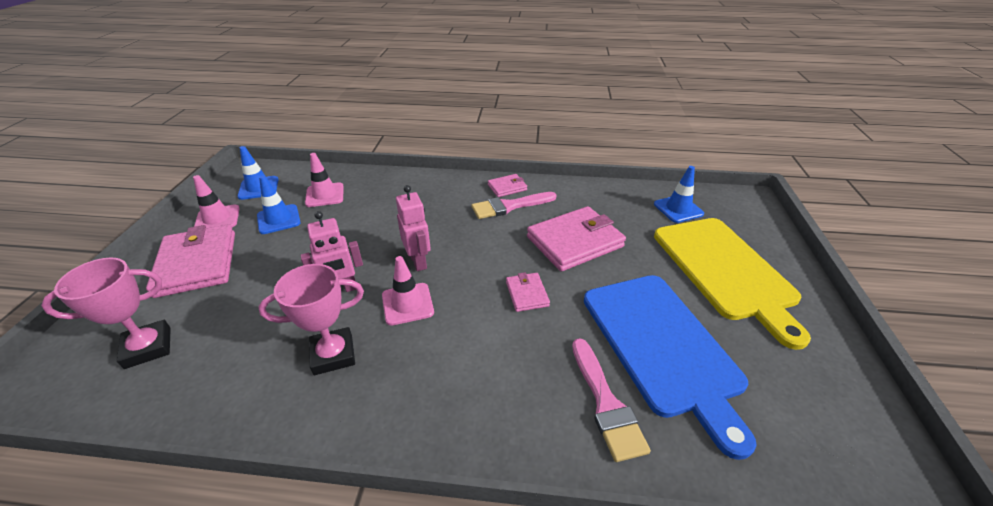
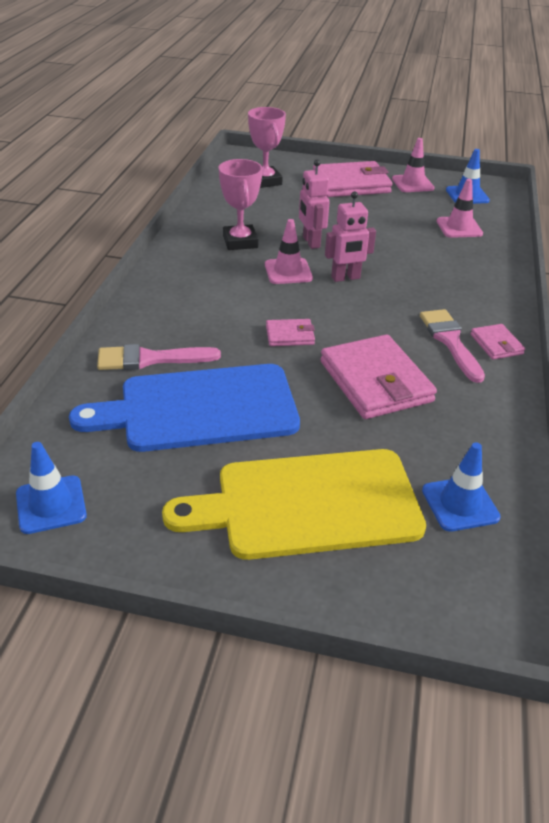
camera: 95 degrees right, 0 degrees up
(278, 219) = (413, 209): blue traffic cone -> blue traffic cone (51, 504)

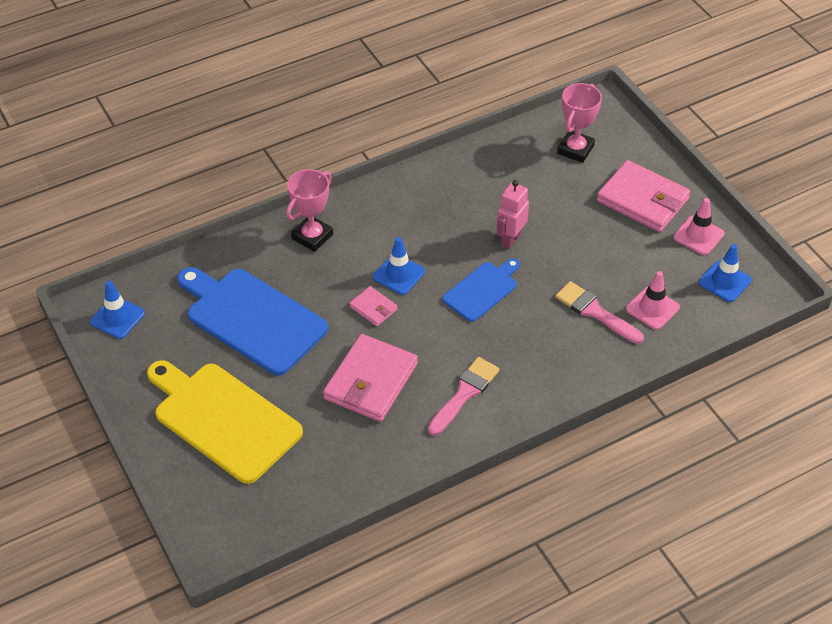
camera: 50 degrees right, 10 degrees up
(150, 359) = (272, 263): pink brush -> pink brush (595, 312)
(240, 242) = (461, 203): pink trophy -> pink trophy (312, 236)
(288, 271) = (452, 255): pink traffic cone -> none
(345, 278) = (482, 290): pink robot -> blue cutting board
(460, 504) = (293, 486): blue traffic cone -> blue traffic cone (399, 274)
(496, 344) = (491, 420): pink wallet -> none

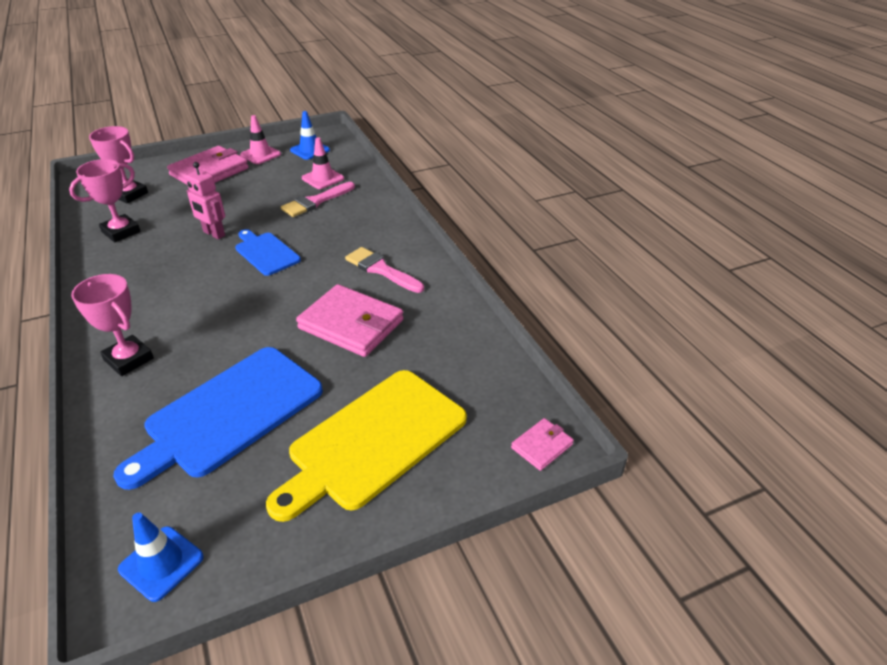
camera: 85 degrees left, 10 degrees down
(373, 308) = (257, 318): pink wallet -> pink wallet (541, 446)
(399, 274) = (220, 300): blue traffic cone -> none
(502, 167) = (121, 232): none -> pink trophy

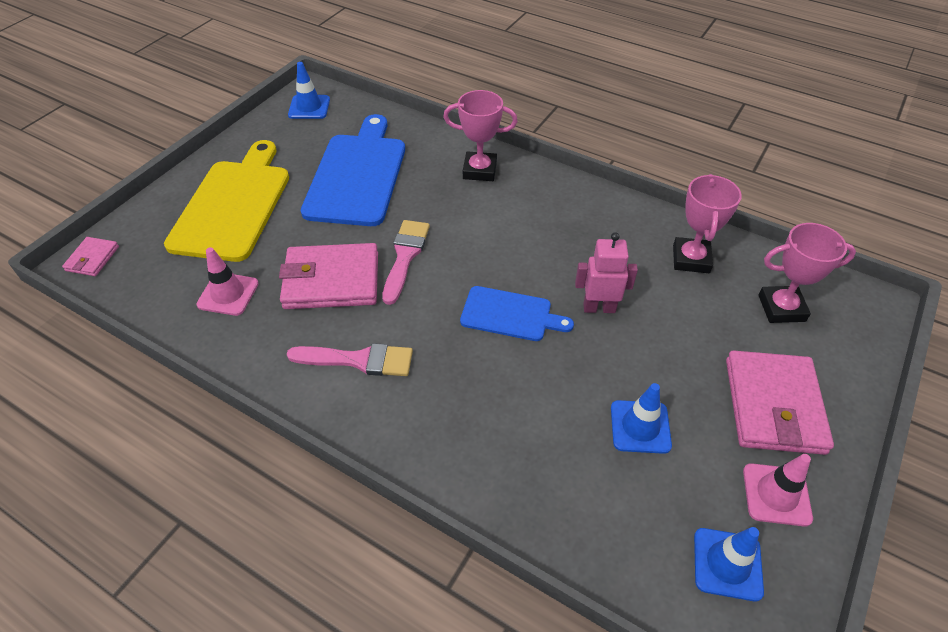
camera: 145 degrees right, 10 degrees up
(277, 188) = (640, 427): none -> blue traffic cone
(316, 201) = (557, 431): pink brush -> pink brush (405, 256)
(323, 178) = (610, 492): pink traffic cone -> pink traffic cone (228, 294)

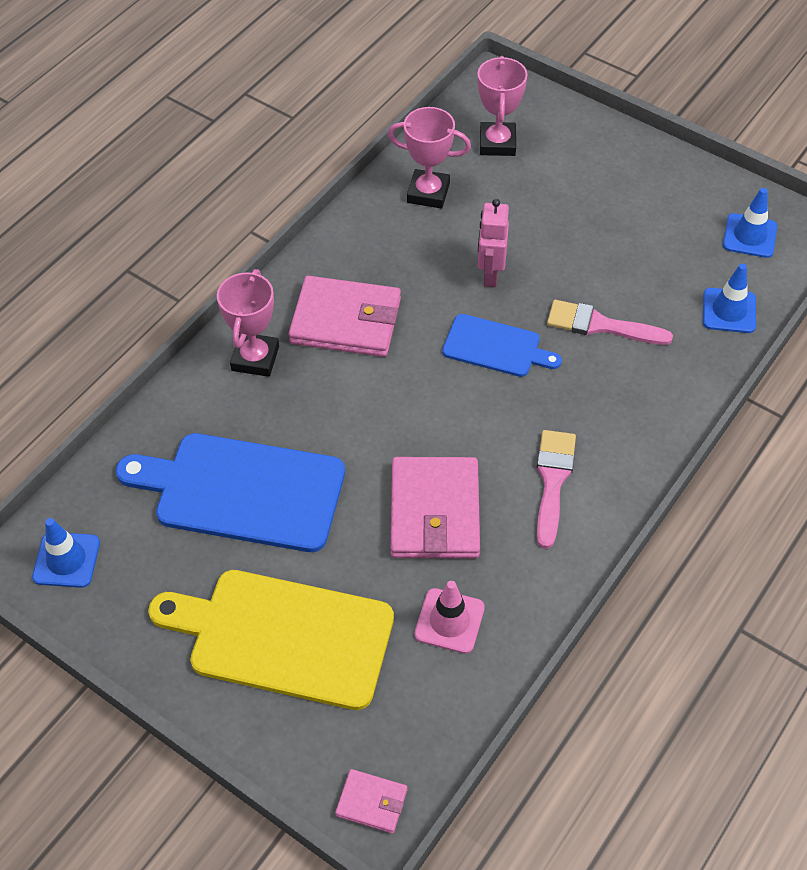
camera: 85 degrees left, 5 degrees up
(405, 256) = (401, 438): pink brush -> pink brush (600, 325)
(510, 315) = (496, 347): blue cutting board -> blue cutting board turned 90 degrees clockwise
(640, 427) = (629, 266): blue traffic cone -> blue traffic cone (729, 311)
(774, 405) = (606, 175): pink wallet -> pink wallet (346, 321)
(776, 494) = (690, 194): pink traffic cone -> none

